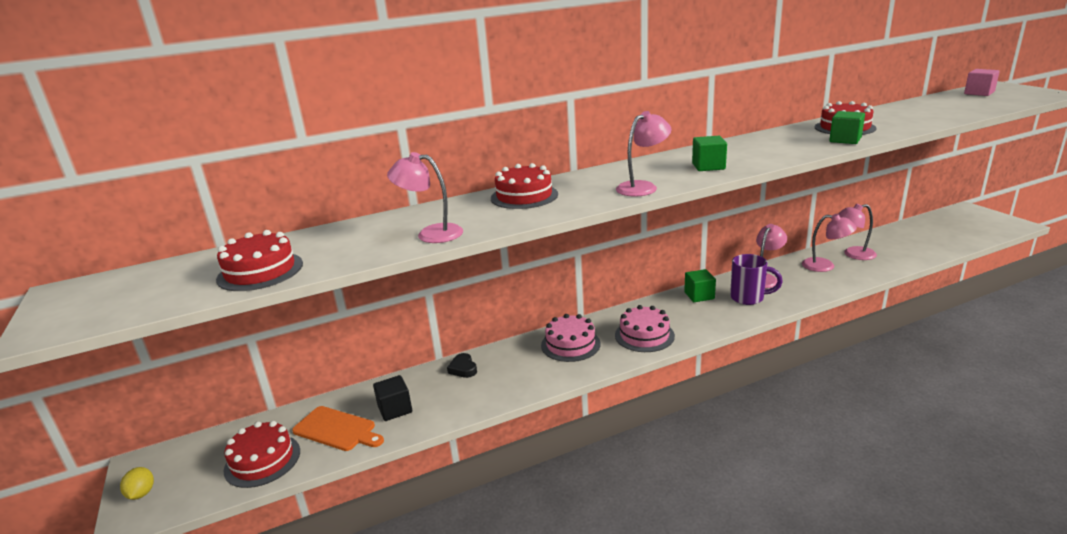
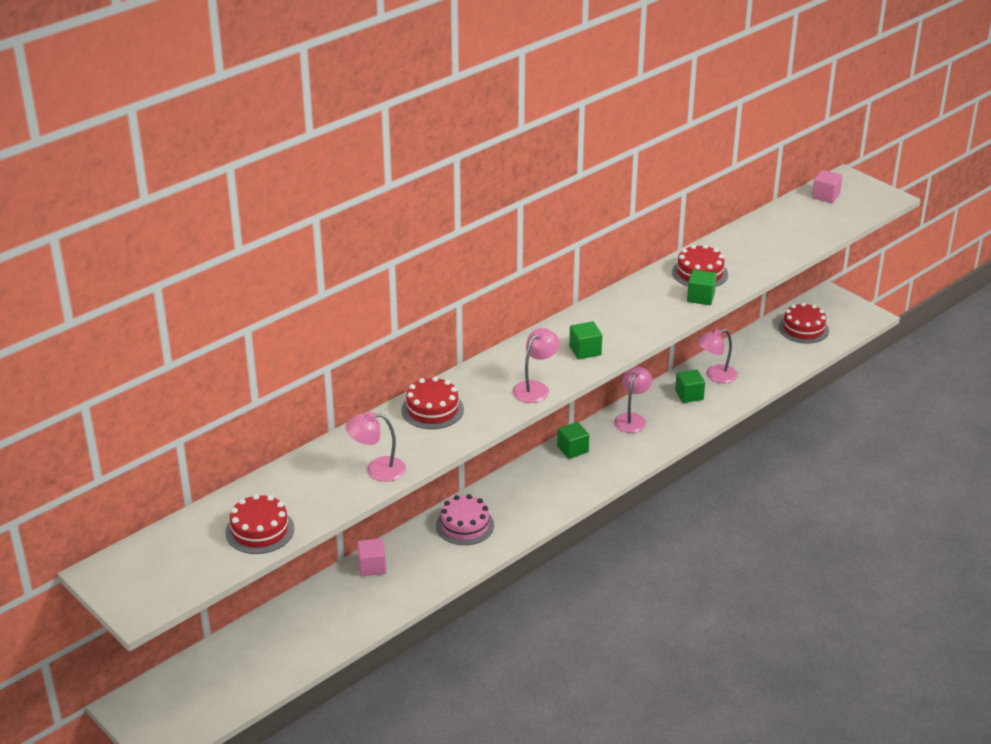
camera: 20 degrees left, 10 degrees up
(141, 493) = (151, 728): yellow lemon -> none
(262, 460) = (239, 683): red cake -> red cake (803, 329)
(337, 429) = (288, 645): orange cutting board -> none
(395, 409) = (330, 617): black cube -> none
(463, 368) = (372, 567): black heart -> pink cube
(644, 335) = (532, 505): pink cake -> none
(748, 298) = (620, 447): purple mug -> none
(825, 266) = (689, 395): pink lamp -> green cube

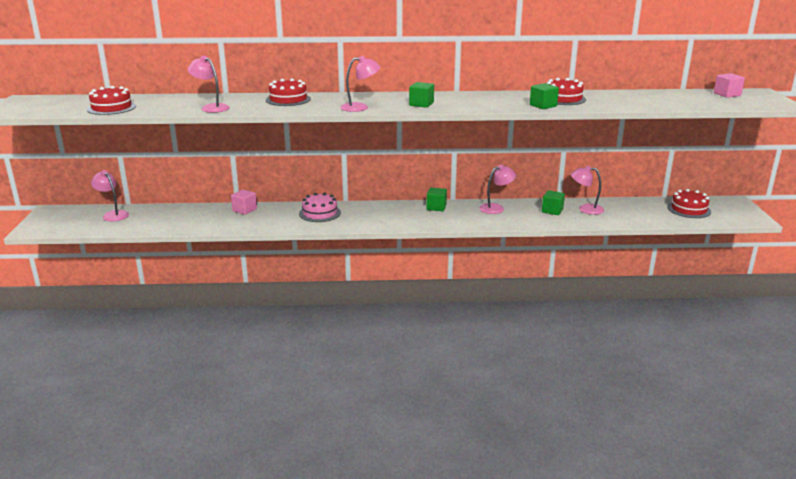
camera: 40 degrees right, 10 degrees down
(223, 663) = (113, 214): none -> pink lamp

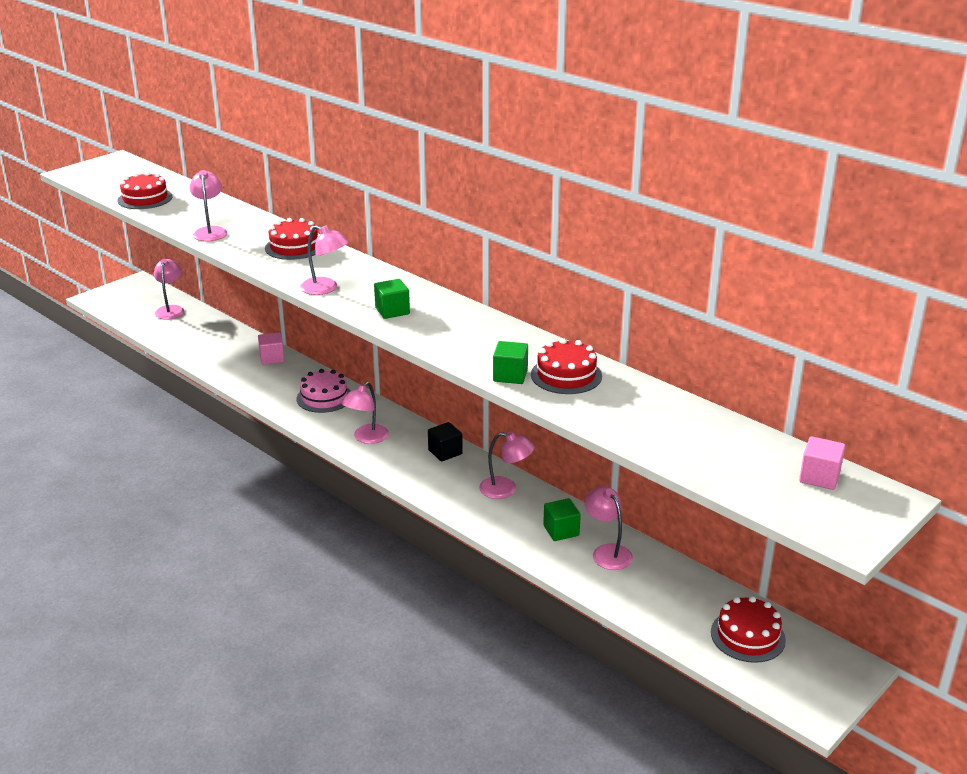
camera: 45 degrees right, 5 degrees up
(384, 218) = (366, 438): none -> pink lamp
(436, 207) = (445, 452): green cube -> black cube

